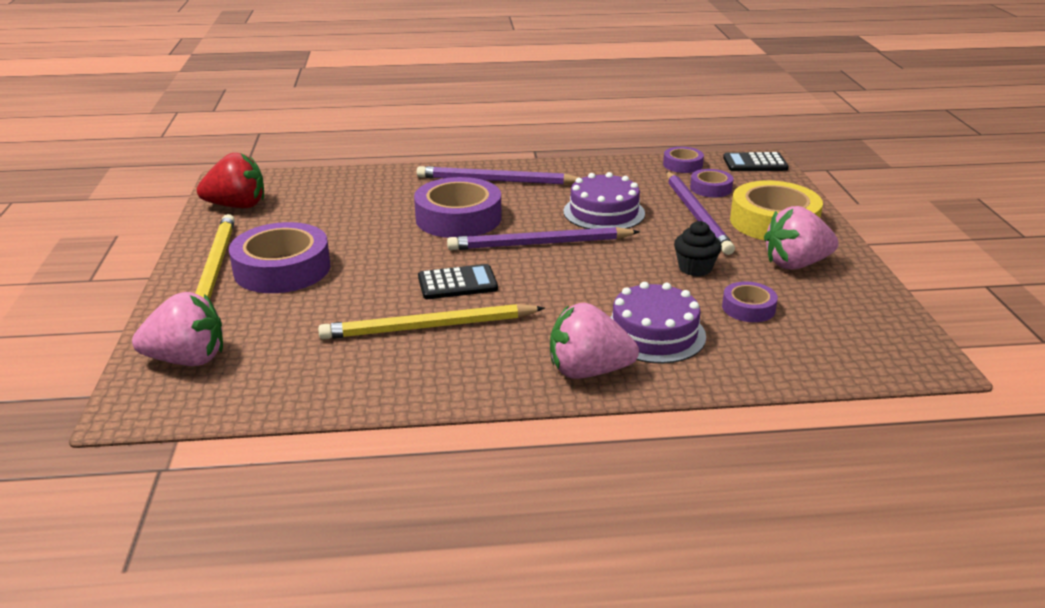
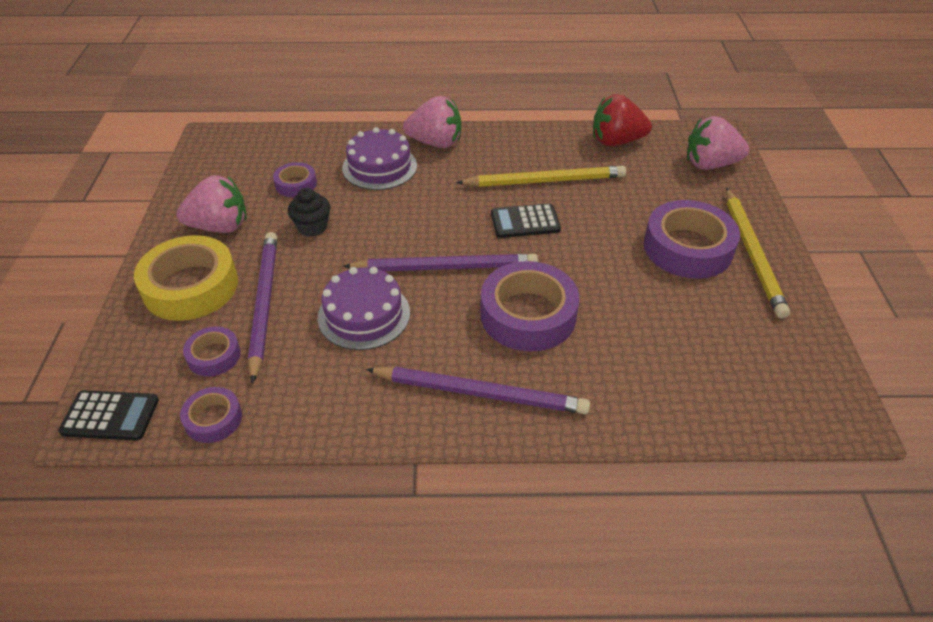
camera: 175 degrees left, 15 degrees up
(237, 206) = (796, 355): red strawberry -> red strawberry (616, 141)

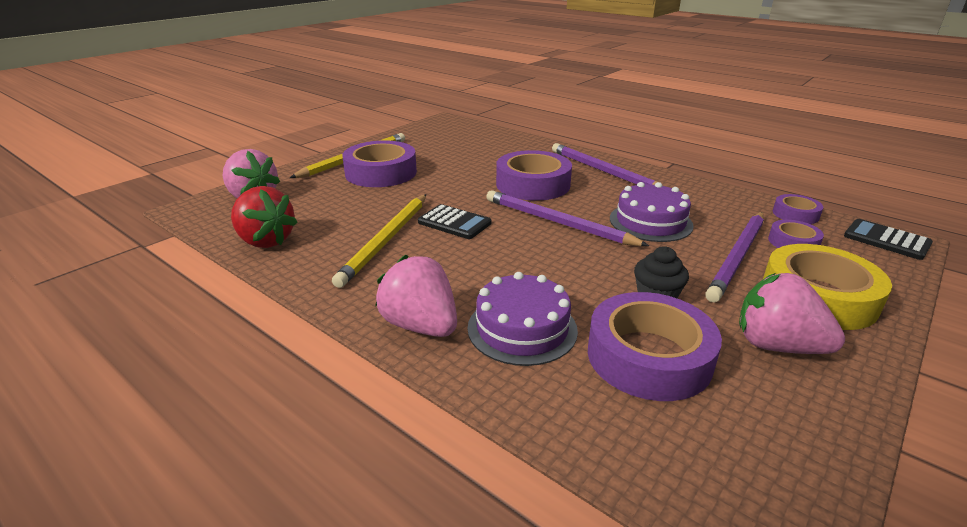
camera: 140 degrees left, 15 degrees down
(296, 184) = (649, 356): purple tape -> purple tape, size x1.94
(545, 181) = (386, 240): yellow pencil -> yellow pencil turned 105 degrees counterclockwise

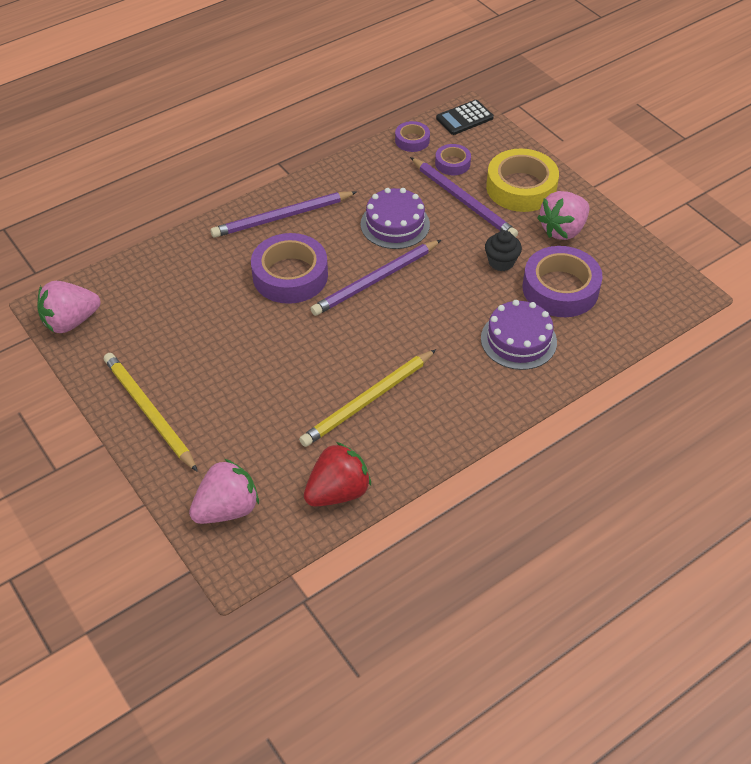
camera: 75 degrees left, 20 degrees up
(381, 173) = (205, 390): purple tape -> none
(386, 240) = (368, 400): yellow pencil -> yellow pencil turned 105 degrees clockwise
(420, 326) = (502, 393): pink strawberry -> pink strawberry (71, 321)
(454, 223) = (351, 348): black calculator -> none

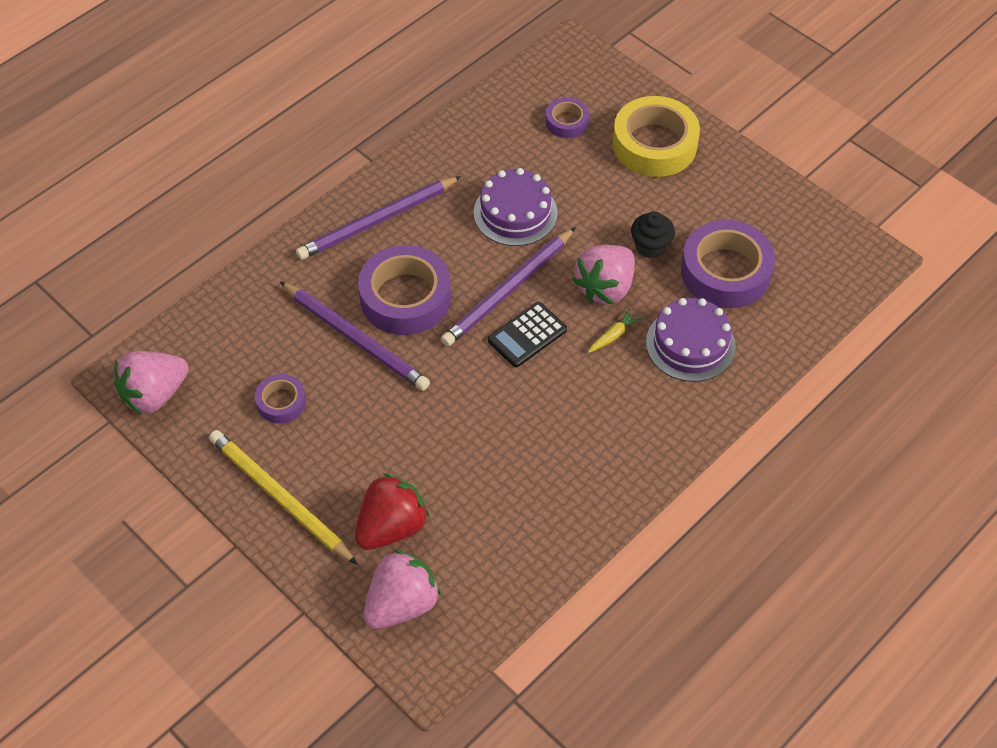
camera: 10 degrees left, 5 degrees up
(338, 492) = (524, 563): red strawberry -> red strawberry (391, 527)
(368, 400) = (533, 445): yellow pencil -> none
(412, 140) = (511, 96): purple tape -> purple tape (281, 402)
(455, 325) = (613, 335): none -> yellow carrot
(463, 200) = (590, 170): purple pencil -> purple pencil (356, 338)
(464, 118) = (568, 58): black calculator -> black calculator (527, 335)
(563, 230) = (714, 194): pink strawberry -> pink strawberry (605, 288)

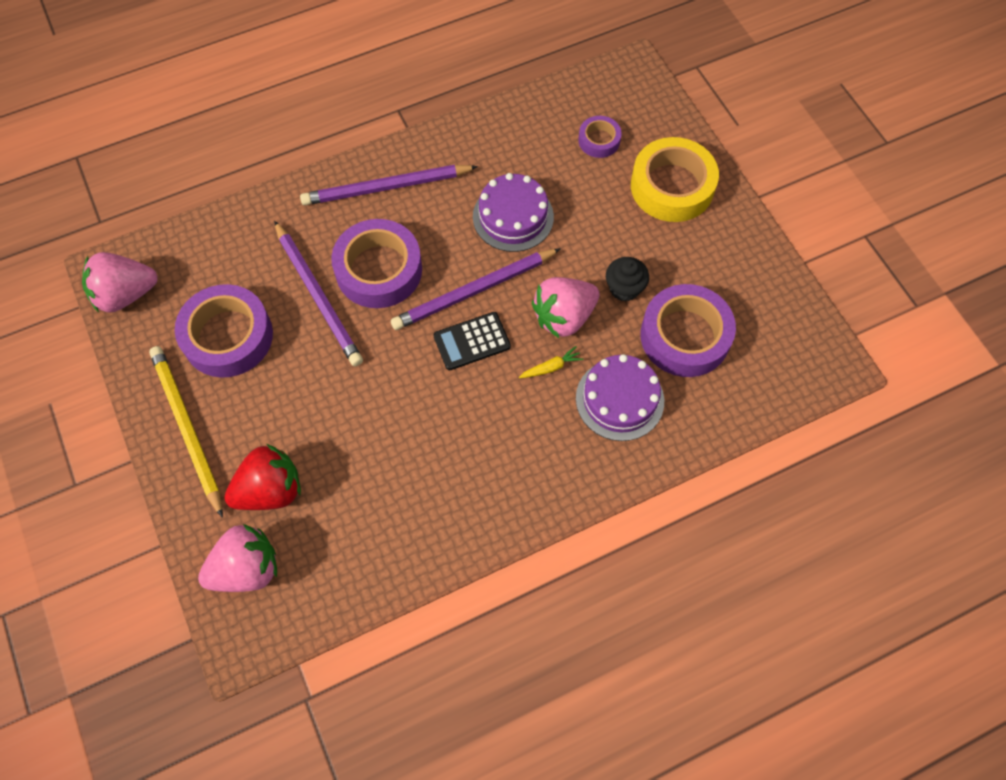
camera: 20 degrees right, 10 degrees up
(281, 402) = (228, 336): purple tape -> purple tape, size x1.94

